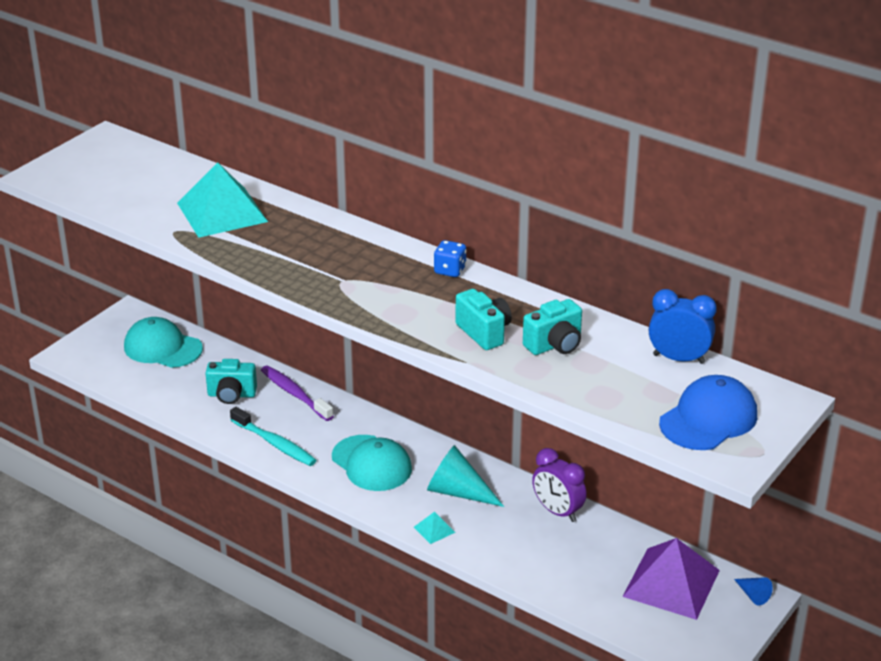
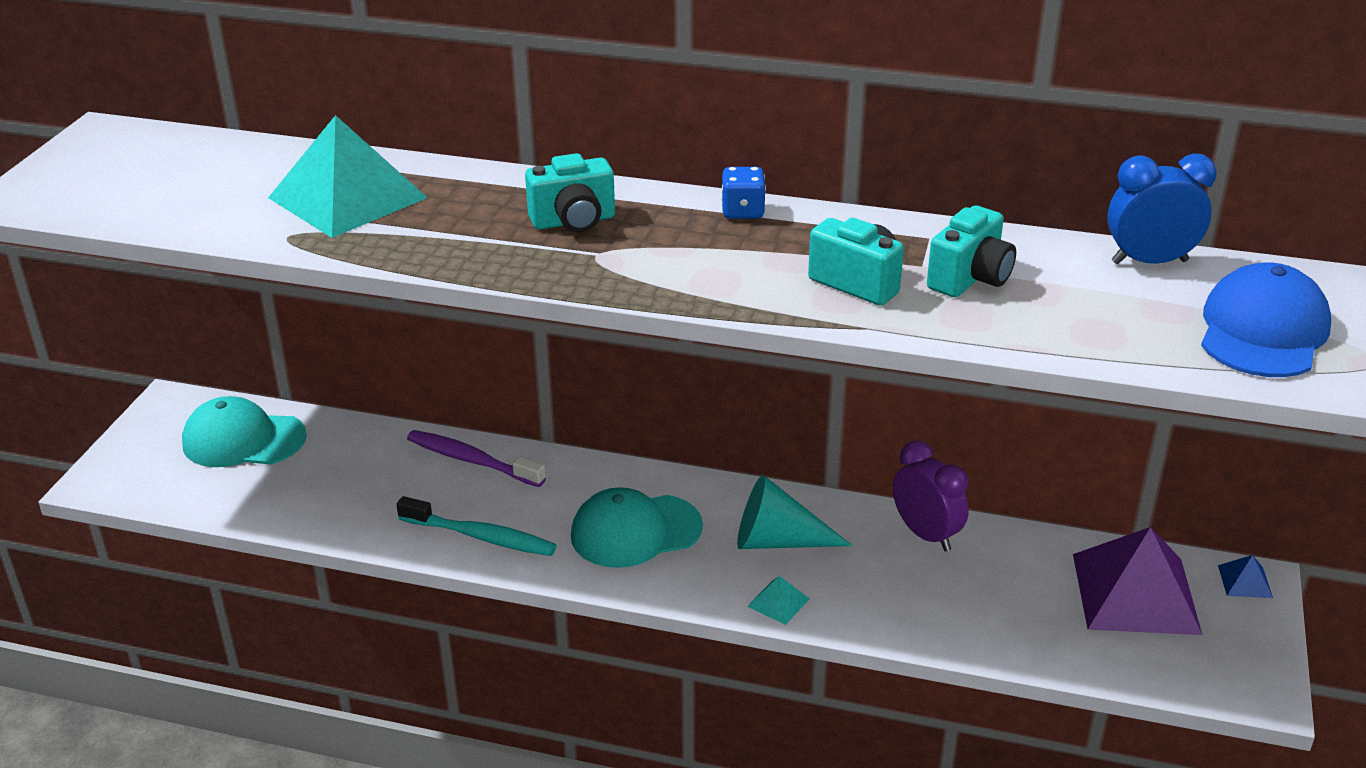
camera: 20 degrees left, 0 degrees up
(231, 395) = (380, 483): turquoise camera -> turquoise camera (573, 221)
(371, 463) = (635, 531): turquoise cap -> turquoise cap turned 135 degrees clockwise
(557, 512) = (926, 534): purple clock -> purple clock turned 150 degrees counterclockwise
(753, 595) = (1245, 581): blue cone -> blue pyramid

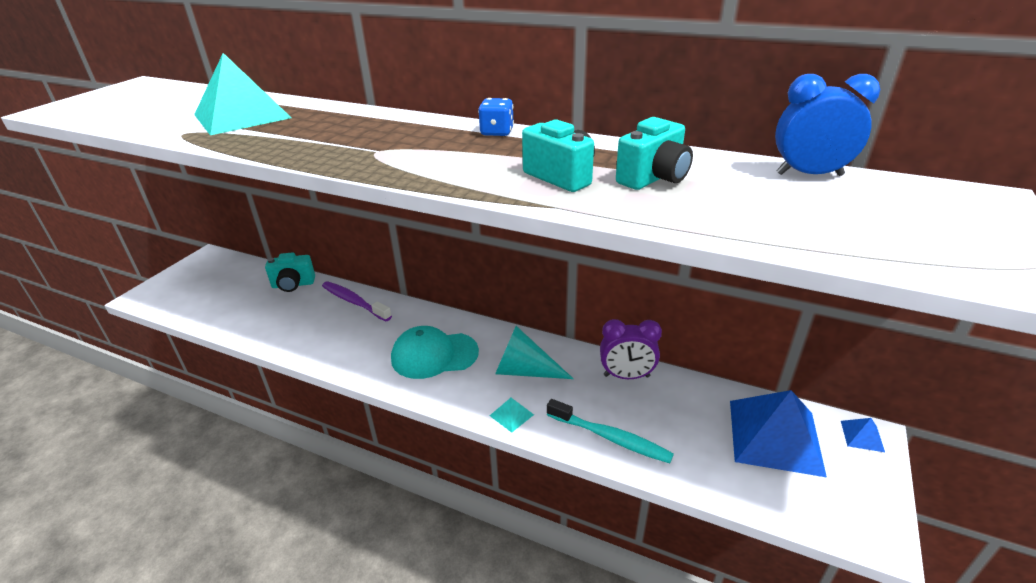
camera: 10 degrees right, 0 degrees up
(243, 440) = (233, 279): turquoise cap -> none
(481, 537) = (337, 349): turquoise toothbrush -> turquoise toothbrush (610, 438)
(573, 221) = (375, 133): turquoise camera -> turquoise camera (293, 285)
(926, 534) = (626, 376): purple clock -> purple clock turned 120 degrees clockwise
(1135, 593) = (774, 436): purple pyramid -> blue pyramid
(1263, 331) = (918, 229): blue cap -> none

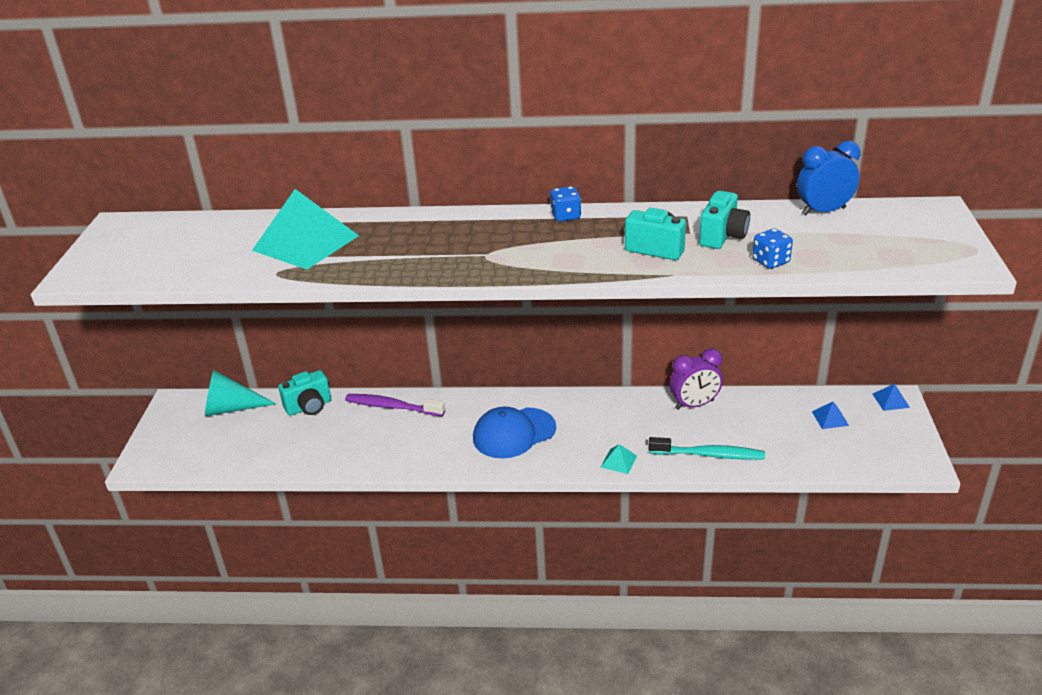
camera: 20 degrees left, 0 degrees up
(434, 355) = (514, 433): turquoise cap -> blue cap
(524, 371) = (605, 424): turquoise cone -> turquoise cone (231, 408)
(695, 216) = (770, 261): none -> blue dice
(774, 436) = (830, 418): blue pyramid -> blue pyramid, size x0.41

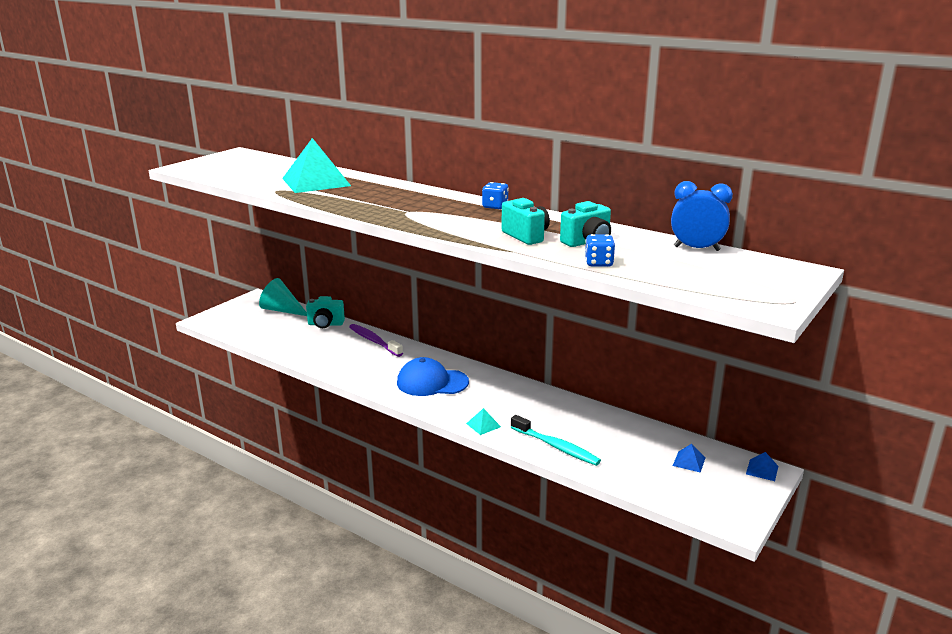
camera: 30 degrees right, 10 degrees down
(694, 405) = (585, 413): purple clock -> none

